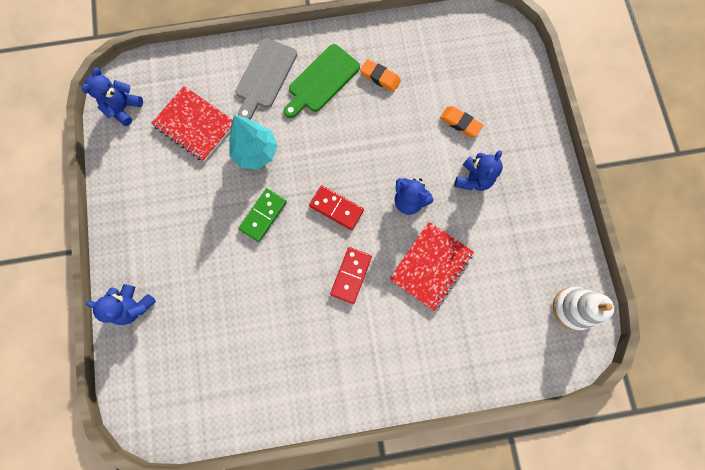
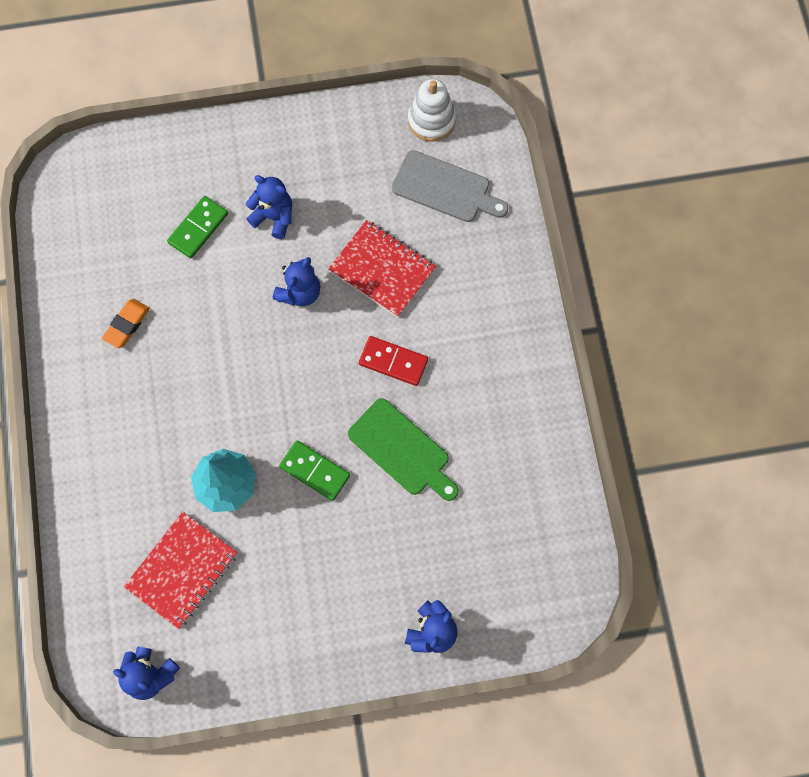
camera: 90 degrees left, 5 degrees down
(265, 76) = (114, 477): grey cutting board -> grey cutting board (445, 188)
(321, 81) = (126, 400): green cutting board -> green cutting board (402, 450)
(336, 208) = (307, 380): red domino -> none
(460, 123) = (198, 228): orange eraser -> green domino

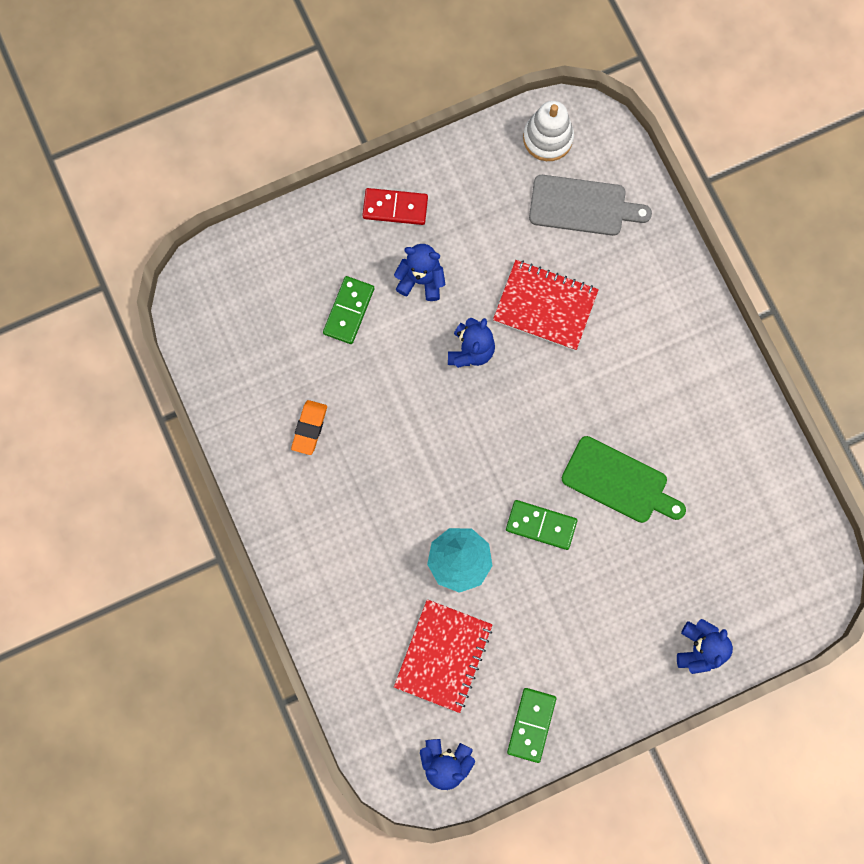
camera: 15 degrees left, 5 degrees up
(245, 660) = (531, 725): none -> green domino
(393, 362) = (584, 397): red domino -> red domino (395, 208)

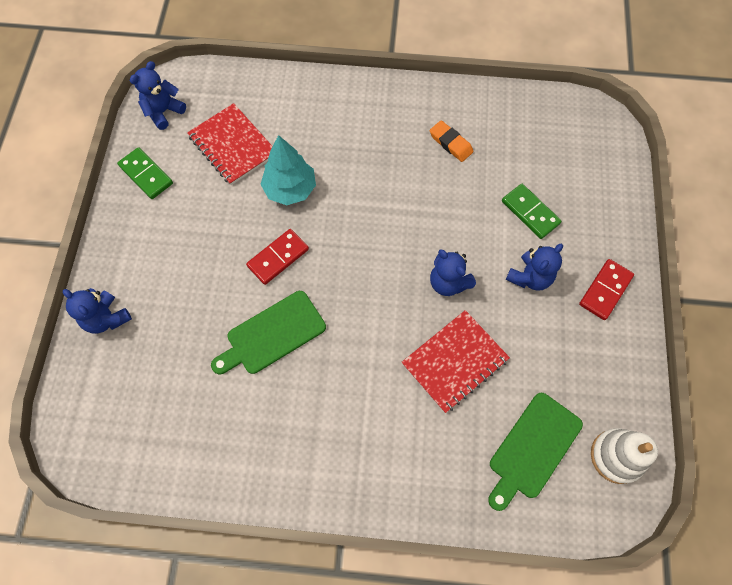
camera: 120 degrees right, 10 degrees down
(541, 525) = (278, 257): green domino -> red domino
(582, 206) = (532, 448): grey cutting board -> green cutting board

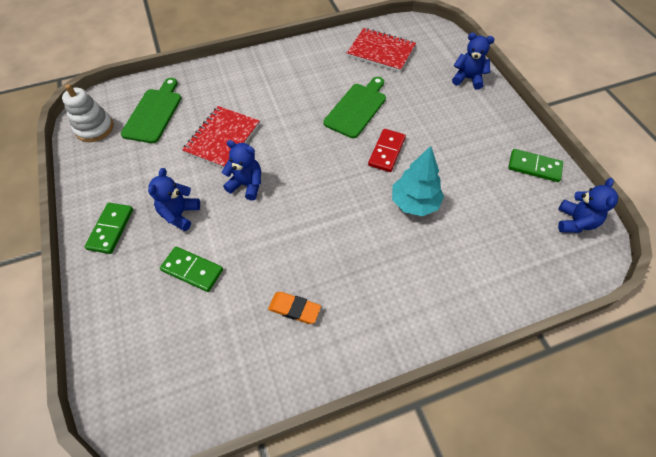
camera: 155 degrees right, 10 degrees down
(233, 145) = (490, 218): red notebook -> red notebook (381, 51)
(605, 290) = (111, 229): red domino -> green domino

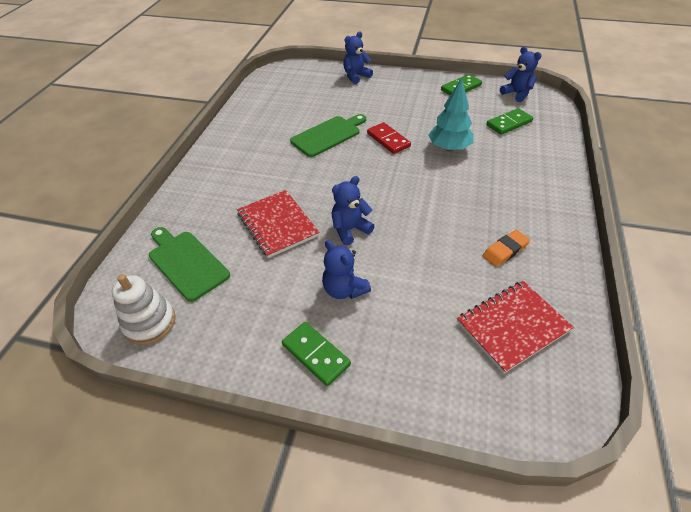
camera: 55 degrees left, 10 degrees down
(192, 270) = (419, 304): green domino -> green domino (509, 123)
(357, 108) = (328, 135): green cutting board -> green cutting board turned 75 degrees clockwise
(381, 51) = (281, 99): red notebook -> red notebook (512, 326)

